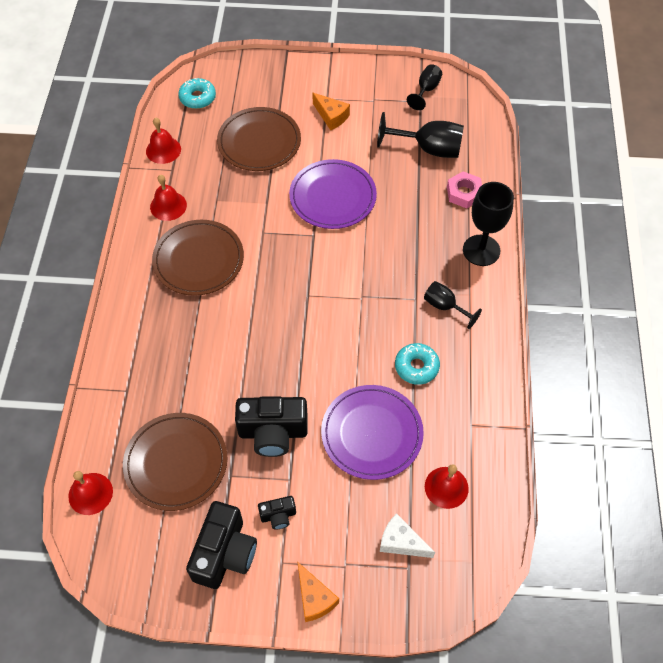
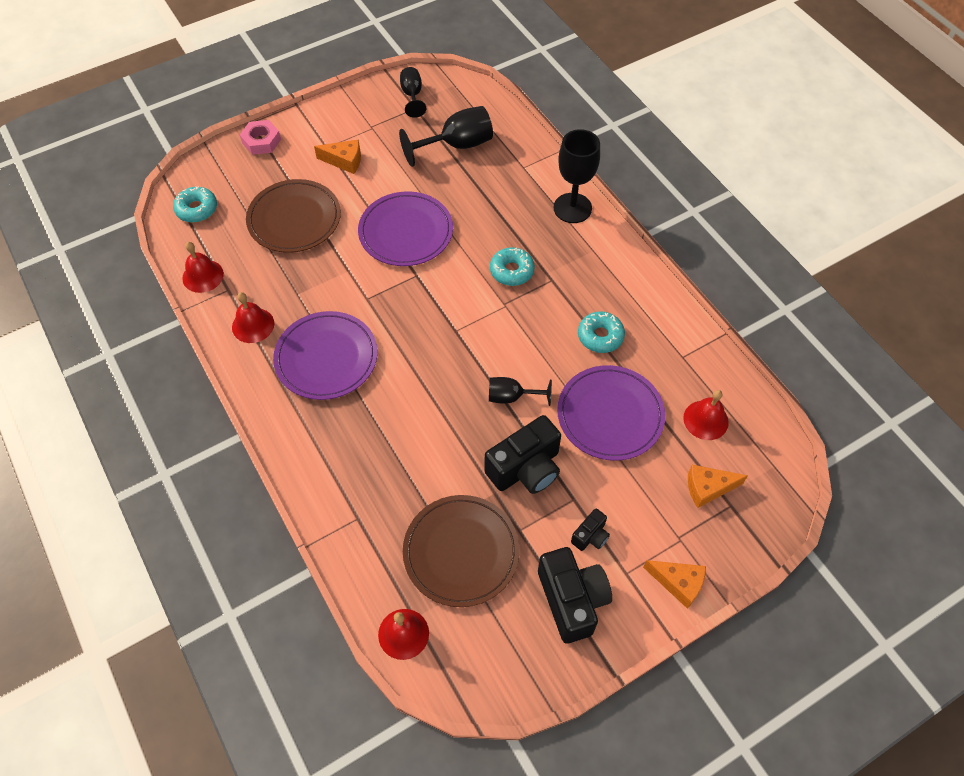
camera: 35 degrees left, 0 degrees up
(198, 260) = (326, 358): brown plate -> purple plate
(389, 273) = (511, 271): none -> turquoise donut
(401, 542) = (708, 488): white cheese -> orange cheese
(445, 306) = (581, 272): black goblet -> black goblet (511, 397)
(464, 193) = (518, 167): pink nut -> pink nut (261, 141)

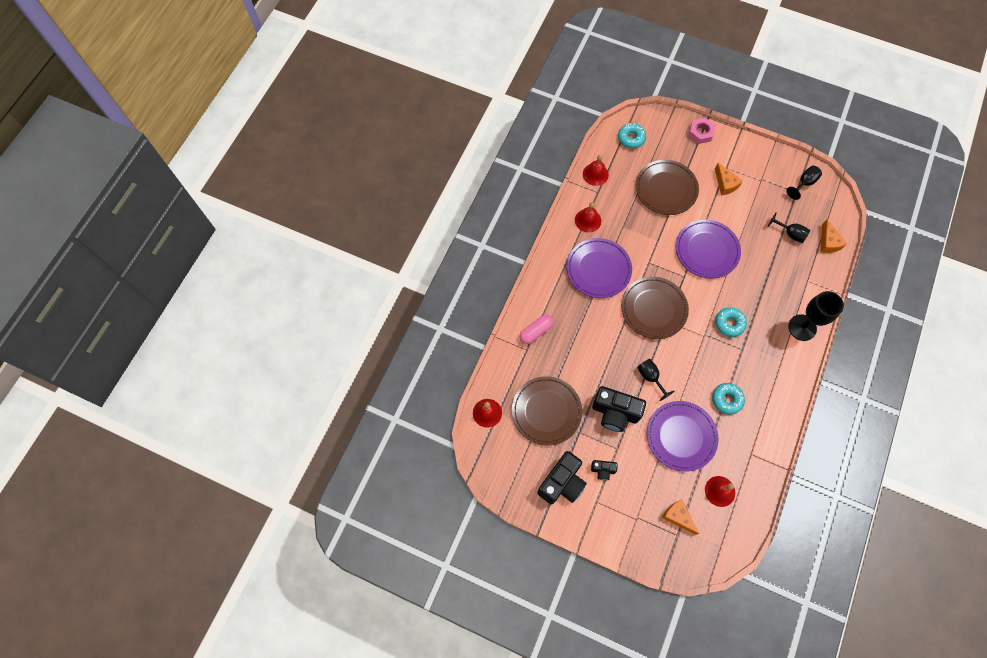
camera: 55 degrees right, 10 degrees up
(343, 488) = (536, 331): none -> pink capsule
(429, 333) = (653, 309): none -> brown plate
(457, 145) = (790, 233): black goblet -> black goblet, size x0.60
(678, 583) = (611, 532): orange cheese -> orange cheese (828, 242)

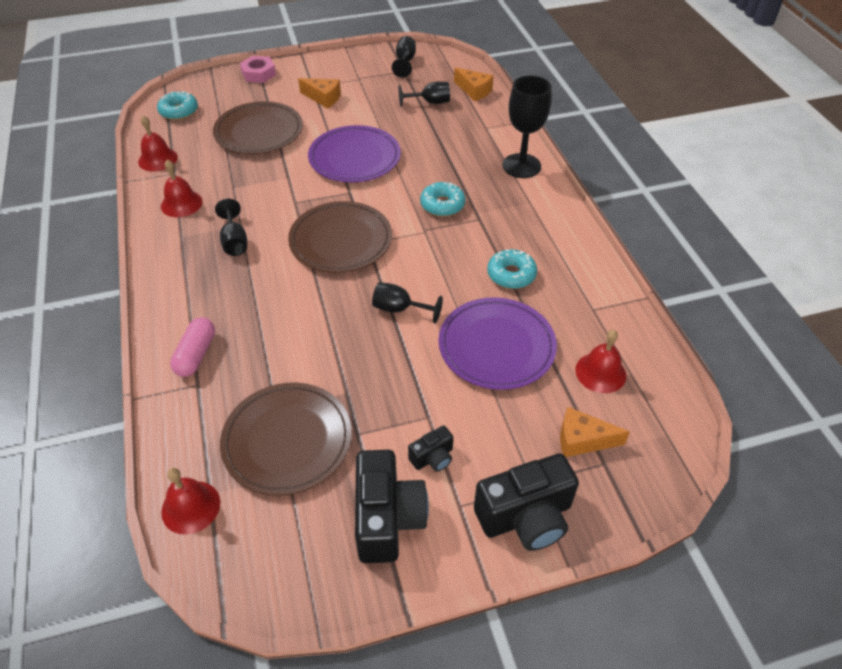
camera: 40 degrees left, 20 degrees down
(598, 269) = (234, 241): purple plate -> black goblet
(615, 413) = (388, 377): black camera -> black camera (526, 517)

